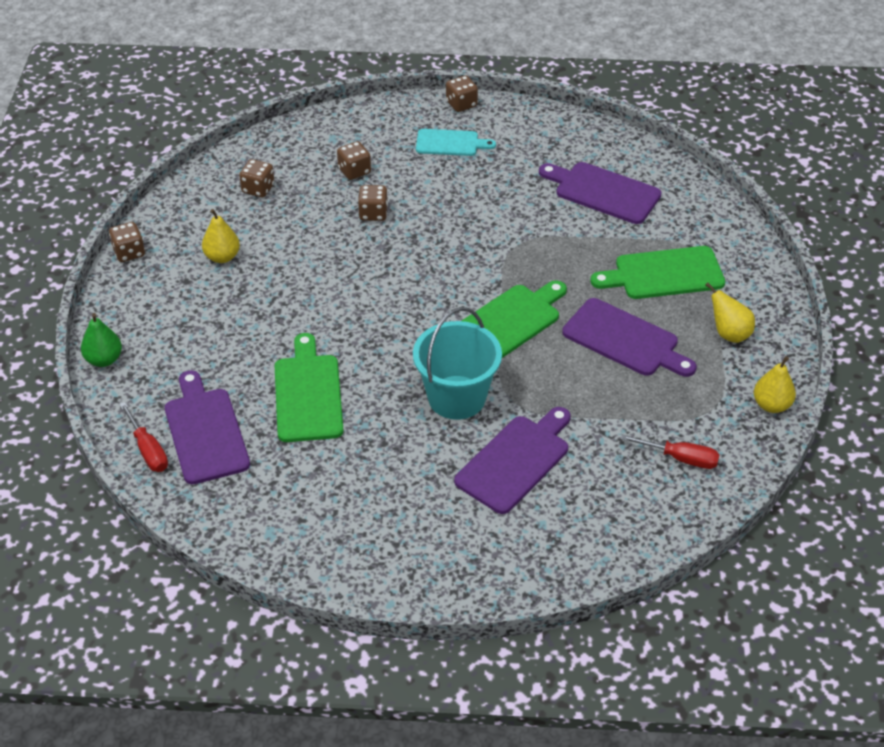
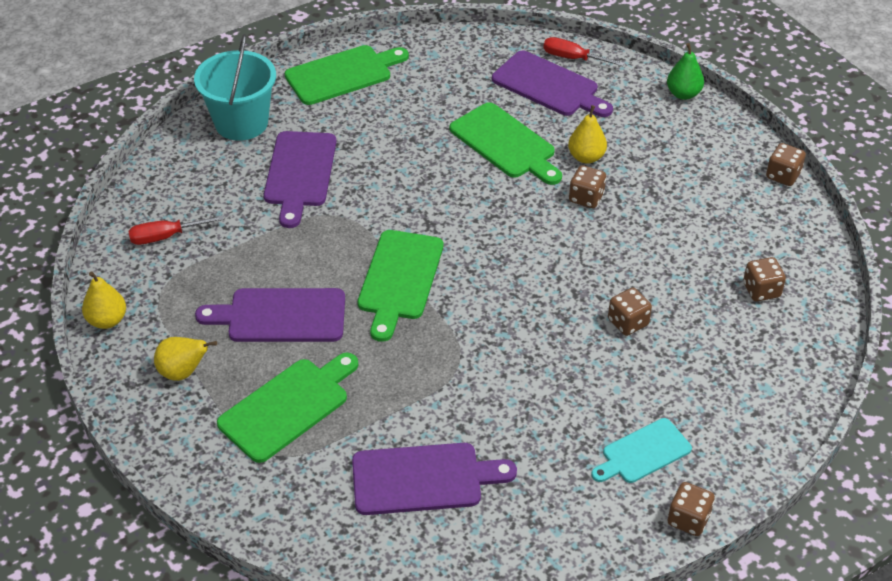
camera: 145 degrees right, 0 degrees up
(222, 257) = (705, 211): yellow pear -> yellow pear (586, 157)
(354, 171) = (699, 360): brown dice -> brown dice (586, 198)
(383, 557) = (343, 74): none -> green cutting board
(456, 397) = (387, 196): turquoise bucket -> turquoise bucket (241, 123)

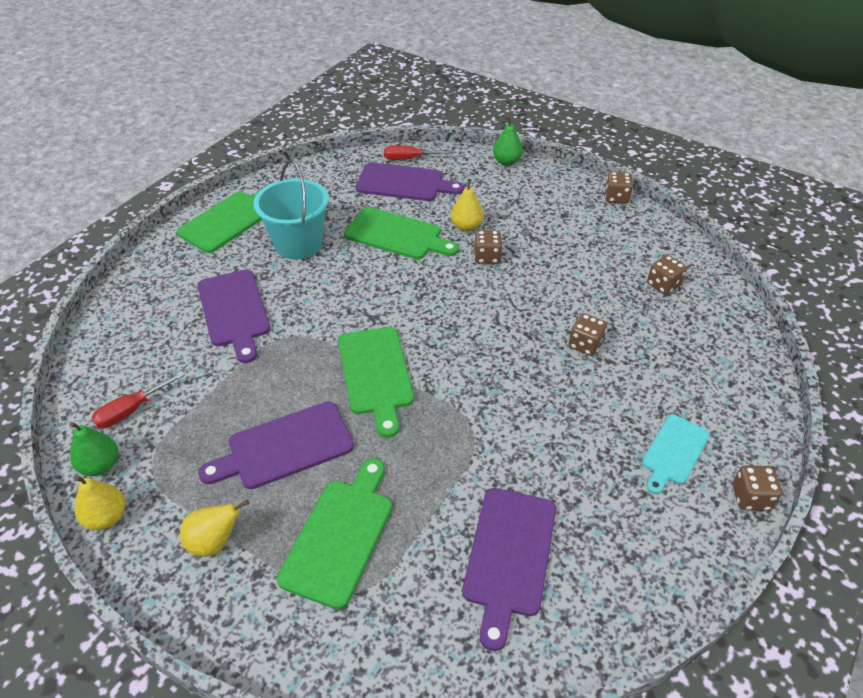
camera: 25 degrees left, 0 degrees up
(120, 276) = (100, 465): none -> green pear
(241, 123) = (157, 284): turquoise bucket -> turquoise bucket (298, 244)
(423, 479) = (509, 556): purple cutting board -> purple cutting board turned 135 degrees clockwise

